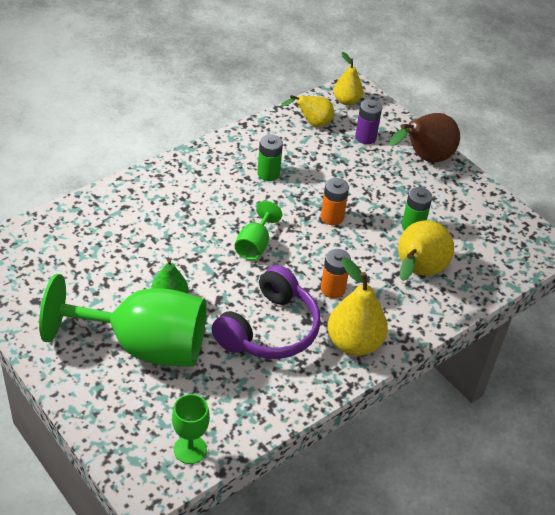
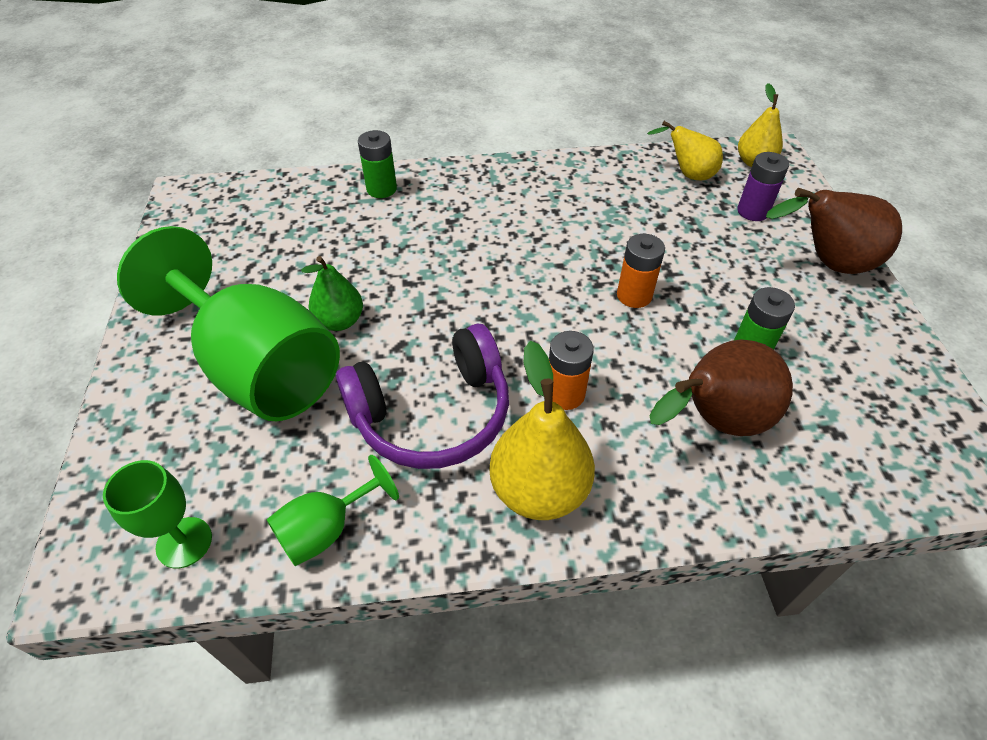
camera: 35 degrees right, 5 degrees up
(255, 245) = (501, 294): green goblet -> green goblet (327, 529)
(268, 173) = (586, 214): green battery -> green battery (381, 189)
(417, 272) = (715, 421): yellow pear -> brown pear

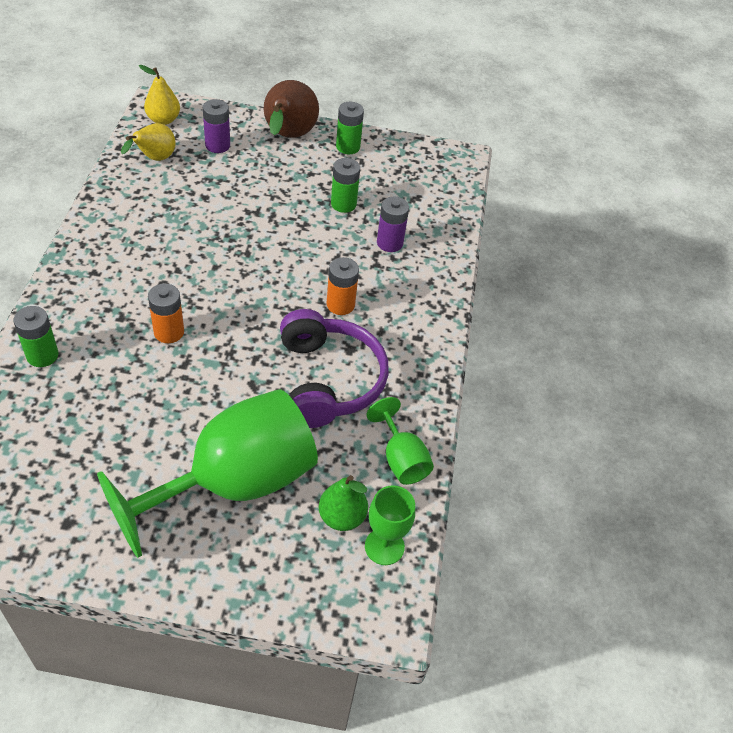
camera: 80 degrees left, 0 degrees up
(340, 321) = (207, 419): green pear -> green pear (342, 517)
(539, 490) = (409, 341): yellow pear -> none
(634, 295) = (268, 238): orange battery -> orange battery (169, 332)
(715, 421) = (389, 243): brown pear -> purple battery
(867, 326) = (348, 147): none -> green battery

